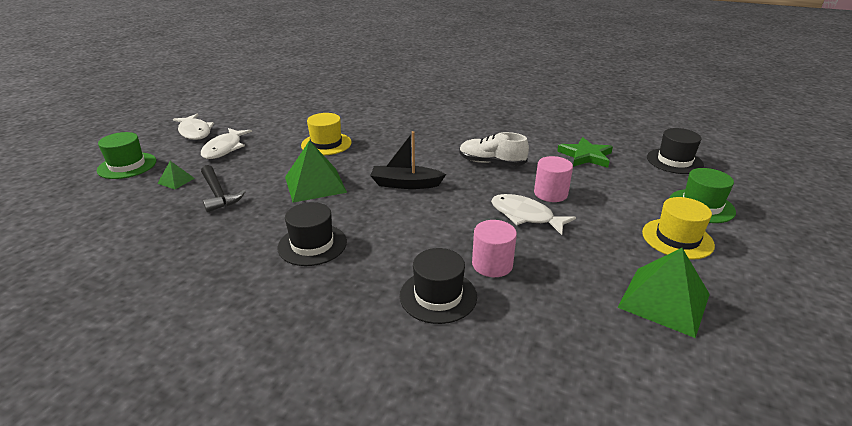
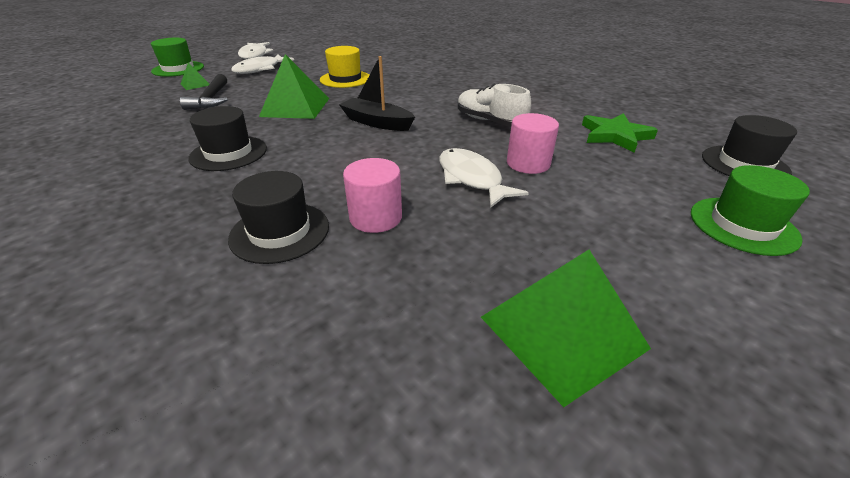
camera: 25 degrees right, 5 degrees up
(677, 239) = (663, 256): yellow hat -> none

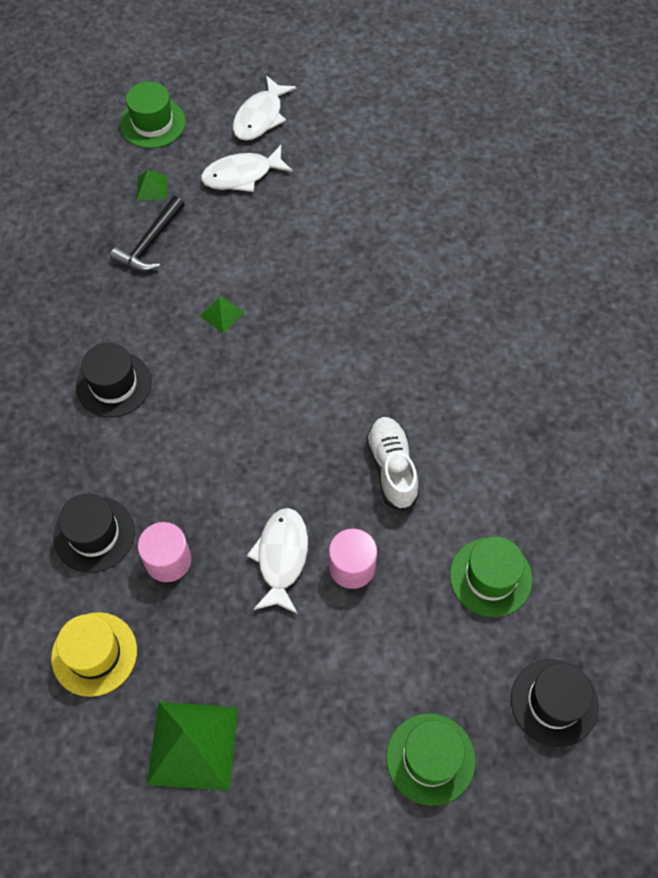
camera: 35 degrees right, 25 degrees up
(295, 107) = (222, 314): green pyramid -> green pyramid, size x0.48
(345, 79) = (320, 263): yellow hat -> yellow hat (94, 654)
(377, 123) = (277, 401): black boat -> none
(615, 135) = (490, 577): green star -> green hat

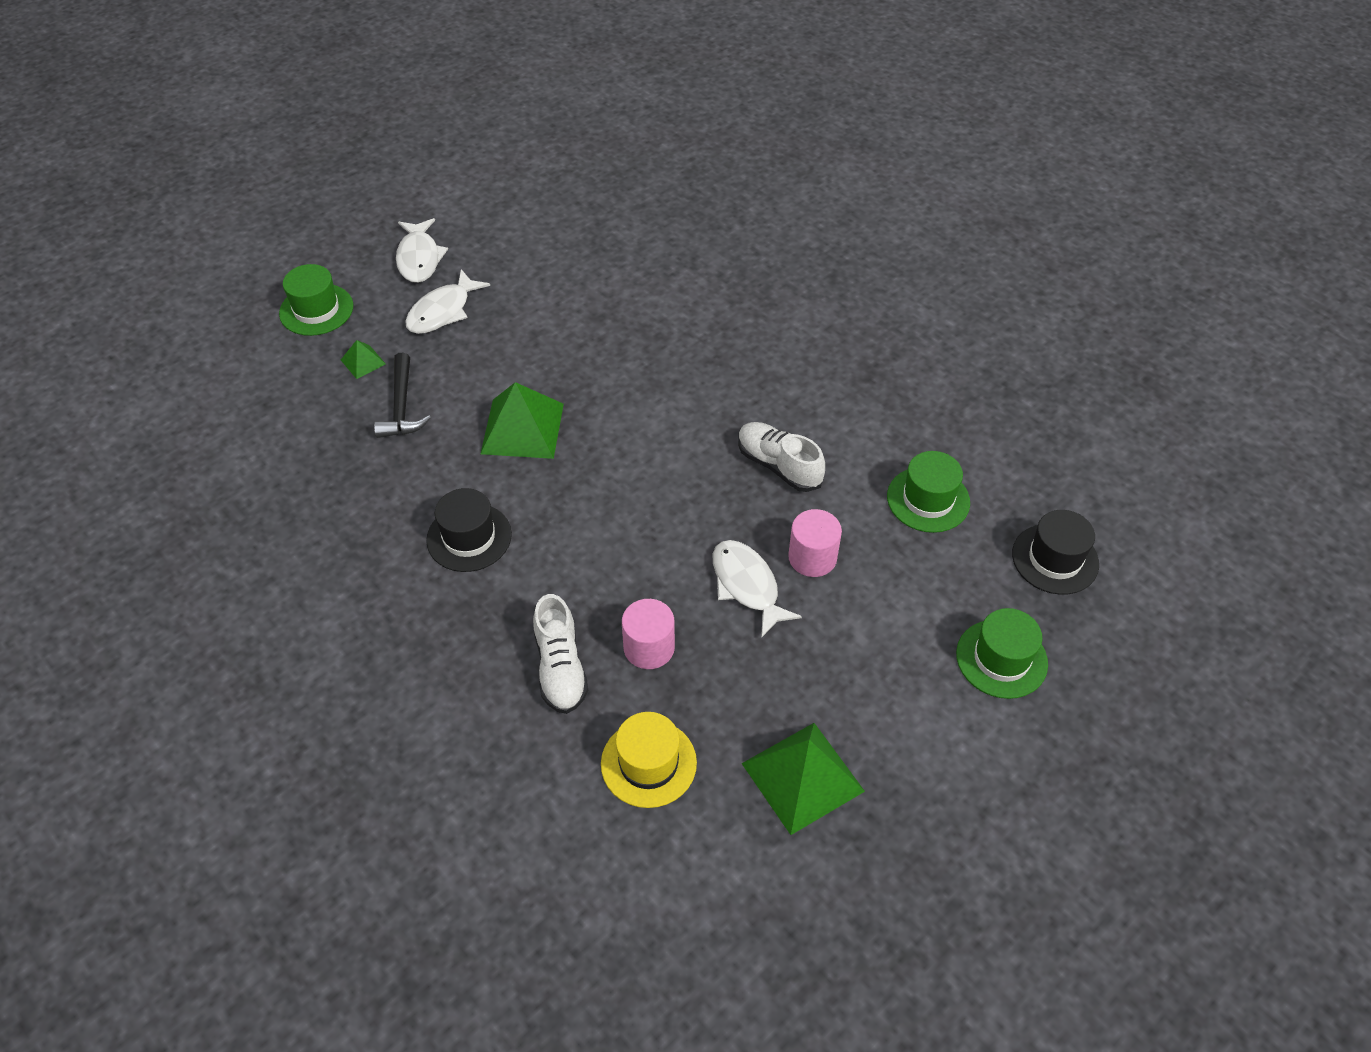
camera: 35 degrees left, 10 degrees down
(94, 534) = (560, 668): black hat -> white shoe
(222, 314) = (522, 428): green pyramid -> green pyramid, size x2.09

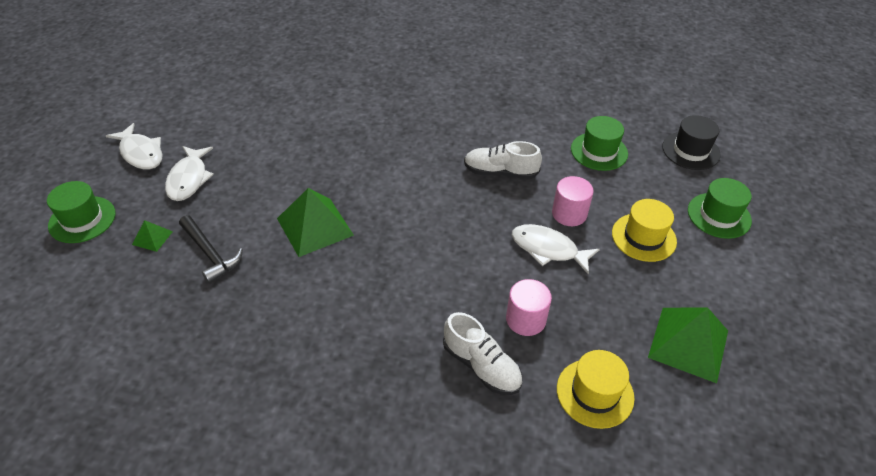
camera: 35 degrees left, 5 degrees down
(469, 537) = (339, 315): black hat -> none
(875, 633) = (643, 237): none -> yellow hat

